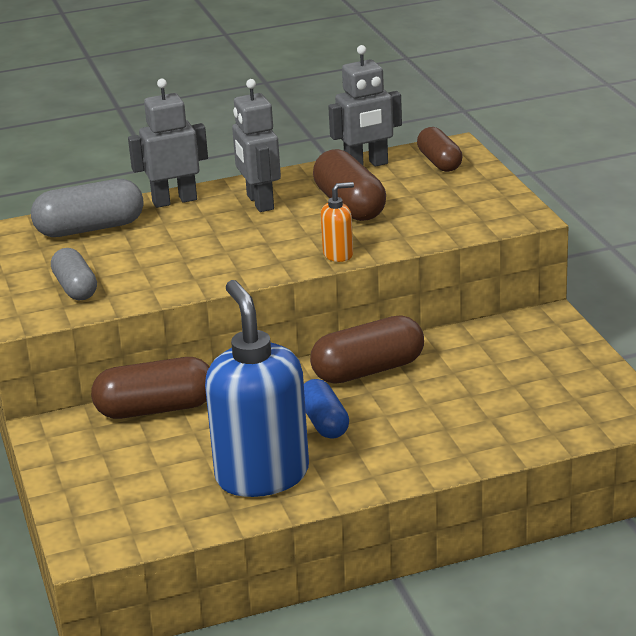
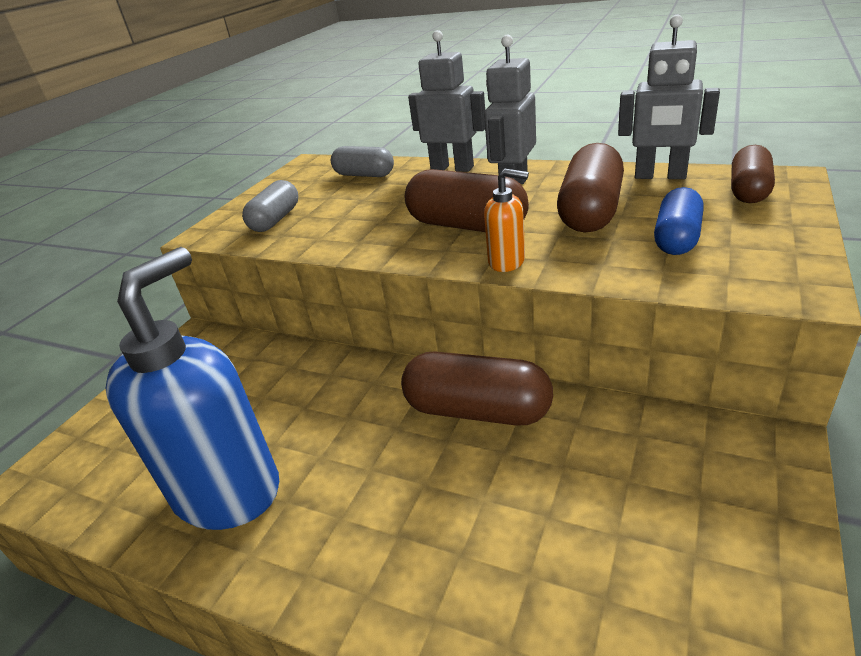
camera: 45 degrees right, 5 degrees up
(90, 229) = (364, 175): grey capsule -> grey capsule, size x0.66
(156, 409) = (273, 358): brown capsule -> brown capsule (467, 226)
(324, 422) = (359, 456): blue capsule -> blue capsule (677, 238)

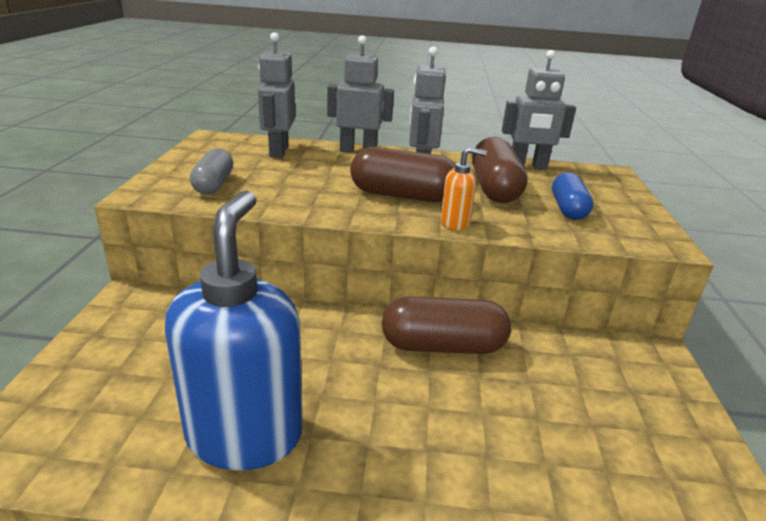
camera: 25 degrees left, 5 degrees down
(364, 175) = (278, 151): grey capsule -> grey robot
(748, 190) = (593, 179): brown capsule -> none

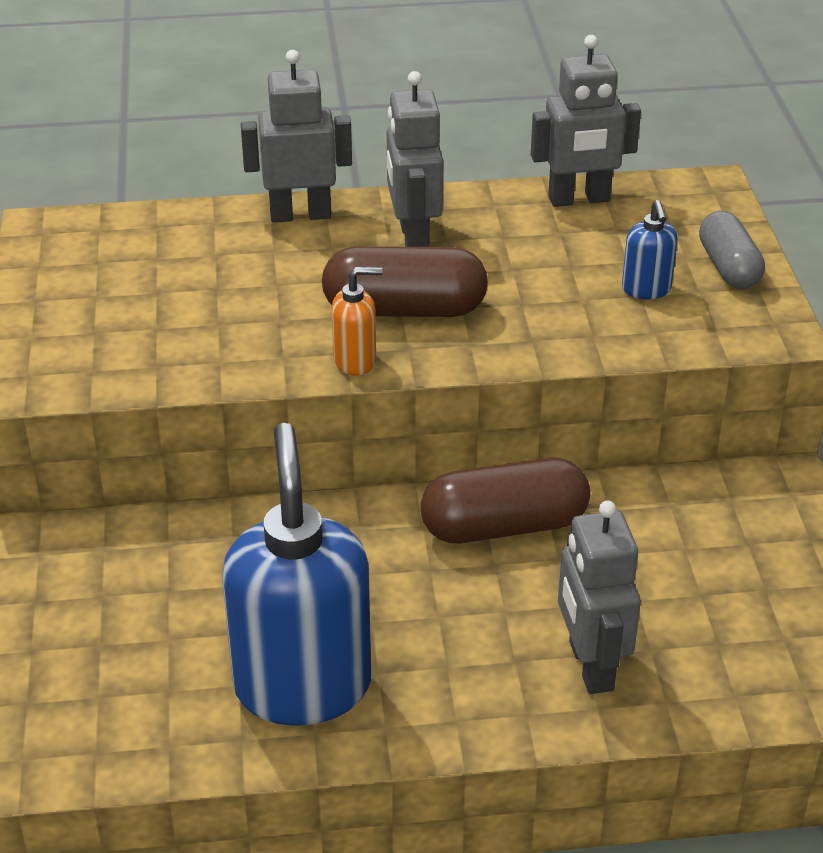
camera: 10 degrees left, 10 degrees up
(213, 184) = (118, 343): grey capsule -> grey capsule (728, 267)
(278, 151) = (173, 243): grey robot -> grey robot (590, 666)
(455, 223) = (493, 352): orange soap dispenser -> orange soap dispenser (355, 361)
(494, 189) = (535, 266): brown capsule -> none
(568, 209) = (646, 290): blue capsule -> blue soap dispenser

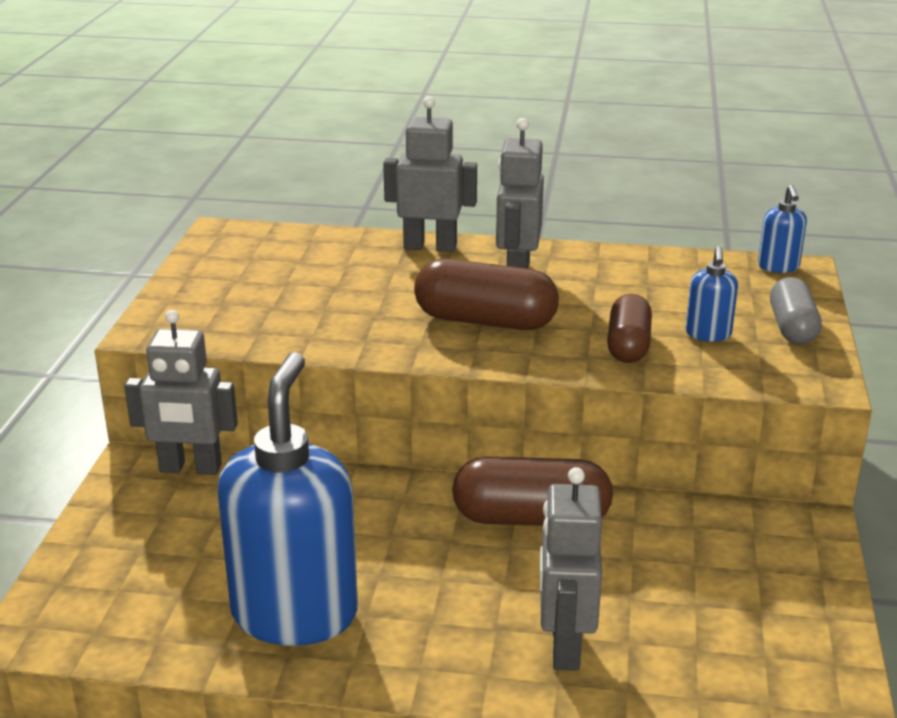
camera: 15 degrees right, 10 degrees down
(355, 361) = (425, 351): orange soap dispenser -> none
(569, 318) = (628, 345): none -> brown capsule
(579, 199) = (674, 264): grey robot -> grey robot (190, 468)
(689, 187) = (778, 267): none -> blue soap dispenser

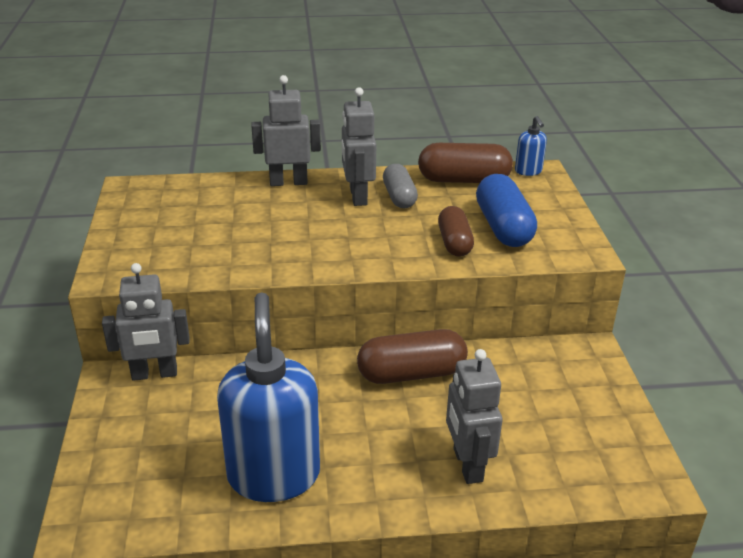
camera: 15 degrees left, 5 degrees up
(485, 321) = (350, 236): brown capsule -> brown capsule (464, 180)
(708, 334) = (503, 227): blue soap dispenser -> blue capsule
(792, 327) = (554, 215): grey capsule -> grey capsule (399, 197)

